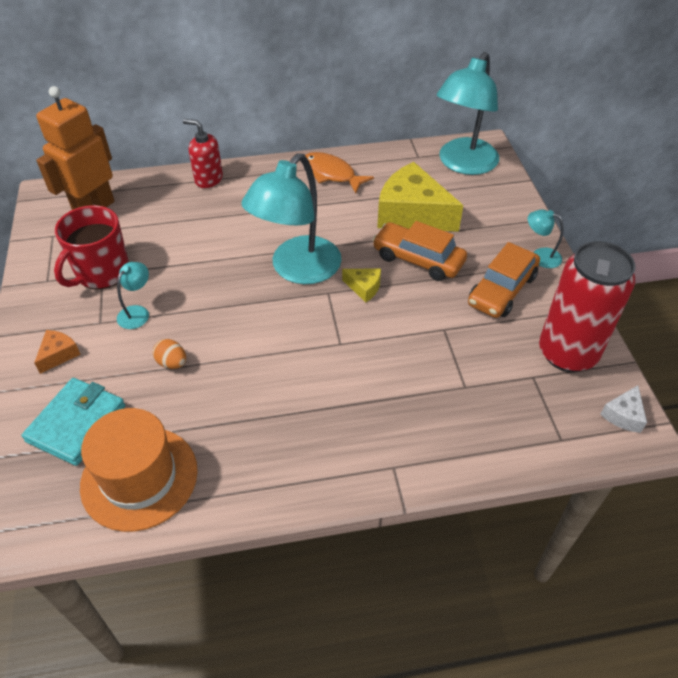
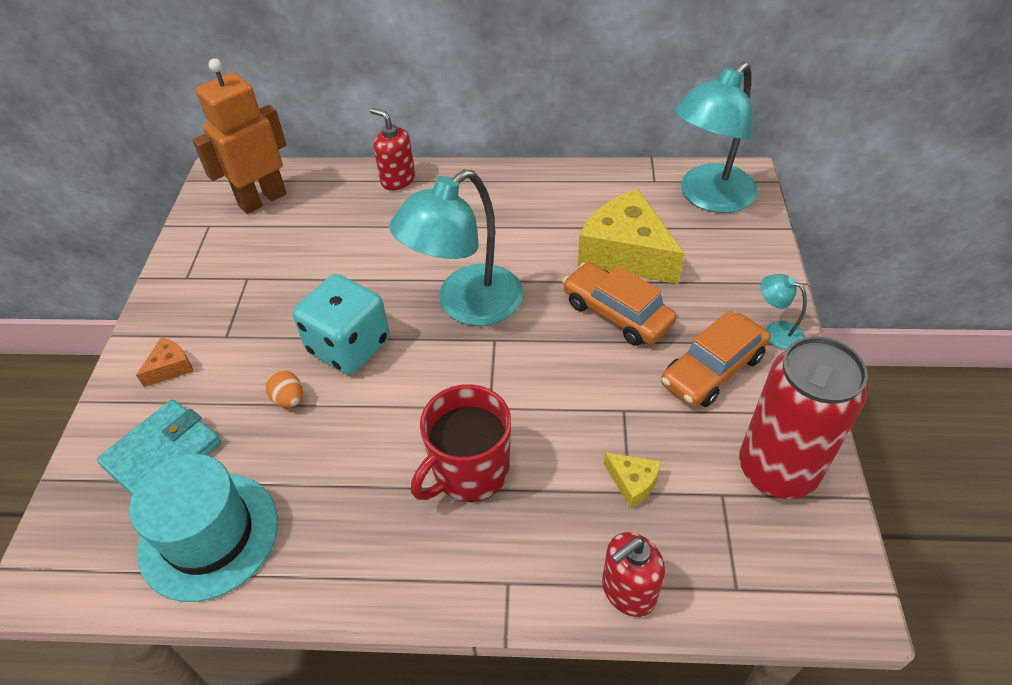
camera: 15 degrees right, 0 degrees up
(101, 272) = (246, 276): red mug -> red mug (469, 471)
(137, 312) = (270, 330): turquoise lamp -> none
(139, 477) = (209, 535): orange hat -> turquoise hat
(210, 315) = (349, 346): none -> turquoise dice
(331, 174) = (542, 190): orange fish -> none
(364, 287) = (539, 340): yellow cheese -> yellow cheese (633, 482)
(484, 456) = (628, 591): none -> red soap dispenser
(623, 415) = (831, 571): white cheese -> none

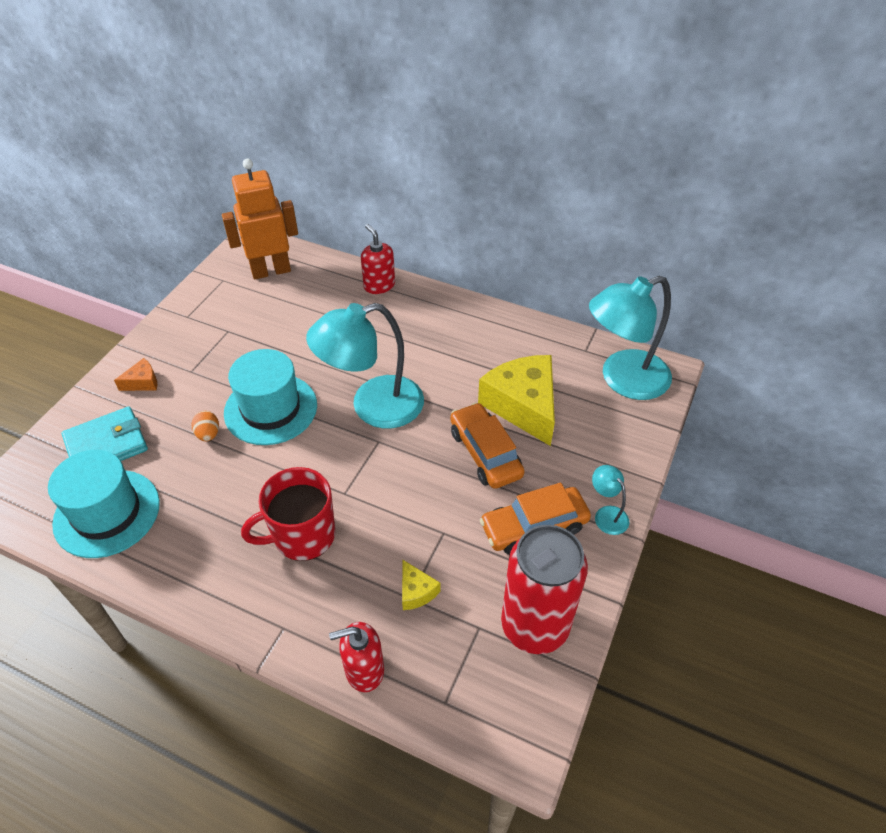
camera: 20 degrees right, 0 degrees up
(349, 346) = (270, 409): turquoise dice -> turquoise hat

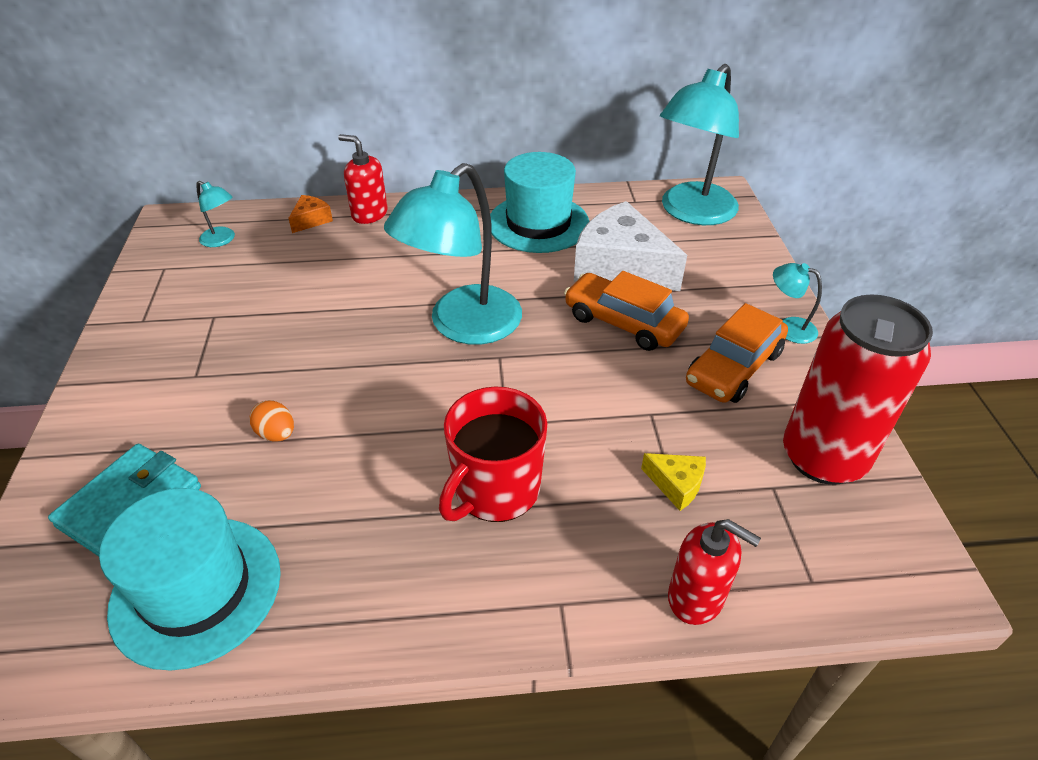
camera: 30 degrees left, 5 degrees down
(143, 382) = (131, 413): orange cheese -> orange cheese (311, 220)
(270, 409) = (339, 375): turquoise hat -> turquoise hat (538, 223)
(271, 271) = (222, 240): orange robot -> turquoise lamp
(364, 670) = (696, 597): red soap dispenser -> red soap dispenser turned 105 degrees counterclockwise
(523, 405) = (620, 267): yellow cheese -> white cheese

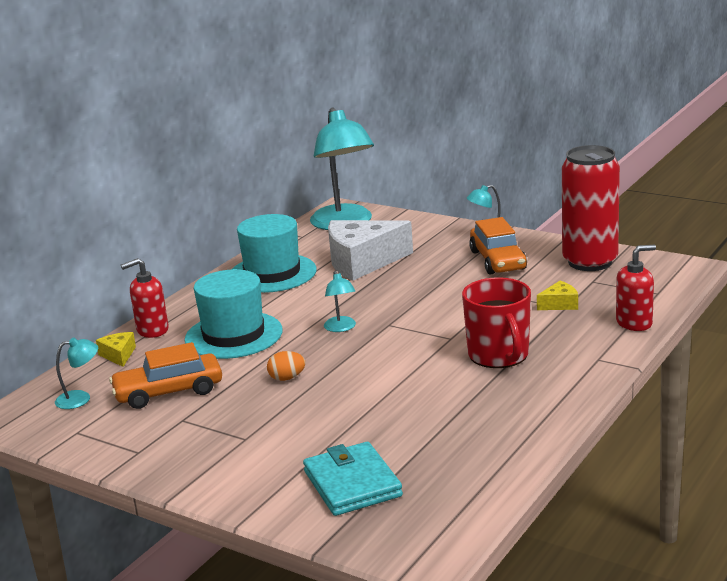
camera: 50 degrees left, 20 degrees down
(196, 590) = (458, 469): turquoise hat -> turquoise hat (233, 335)
(277, 434) = (354, 417): orange egg -> orange egg (287, 378)
(311, 220) = (118, 355): orange cheese -> yellow cheese
(463, 326) = (341, 328): turquoise lamp -> turquoise lamp, size x0.43
(623, 322) = (415, 277): orange car -> orange car (168, 392)

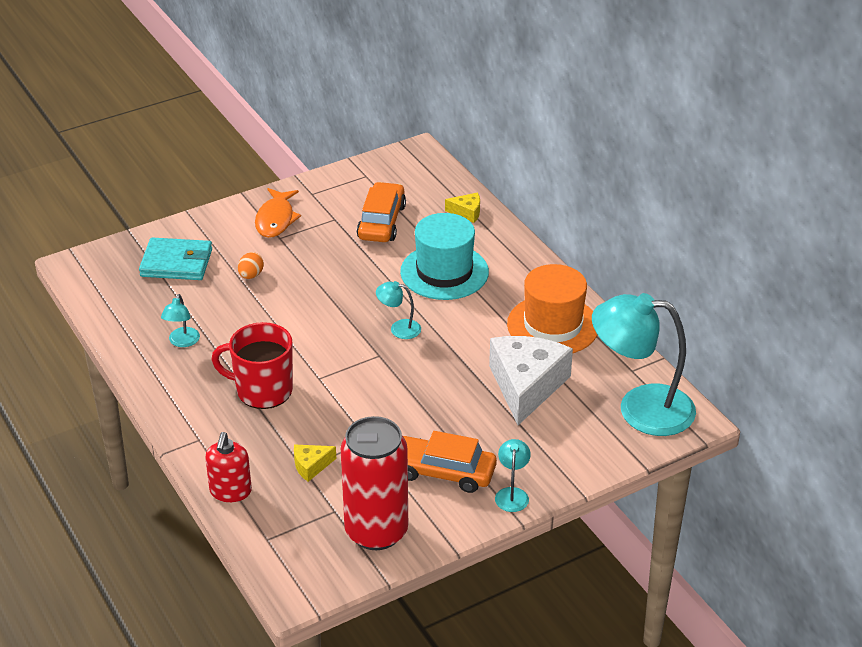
camera: 115 degrees right, 15 degrees up
(80, 398) = (413, 185): turquoise lamp -> turquoise lamp (182, 342)
(152, 330) = (496, 236): red soap dispenser -> none
(210, 454) = (276, 219): none -> orange fish
(272, 273) = (553, 325): turquoise hat -> orange hat
(287, 378) = (343, 277): orange egg -> orange egg (251, 275)
(560, 304) = (311, 466): yellow cheese -> yellow cheese turned 60 degrees clockwise

